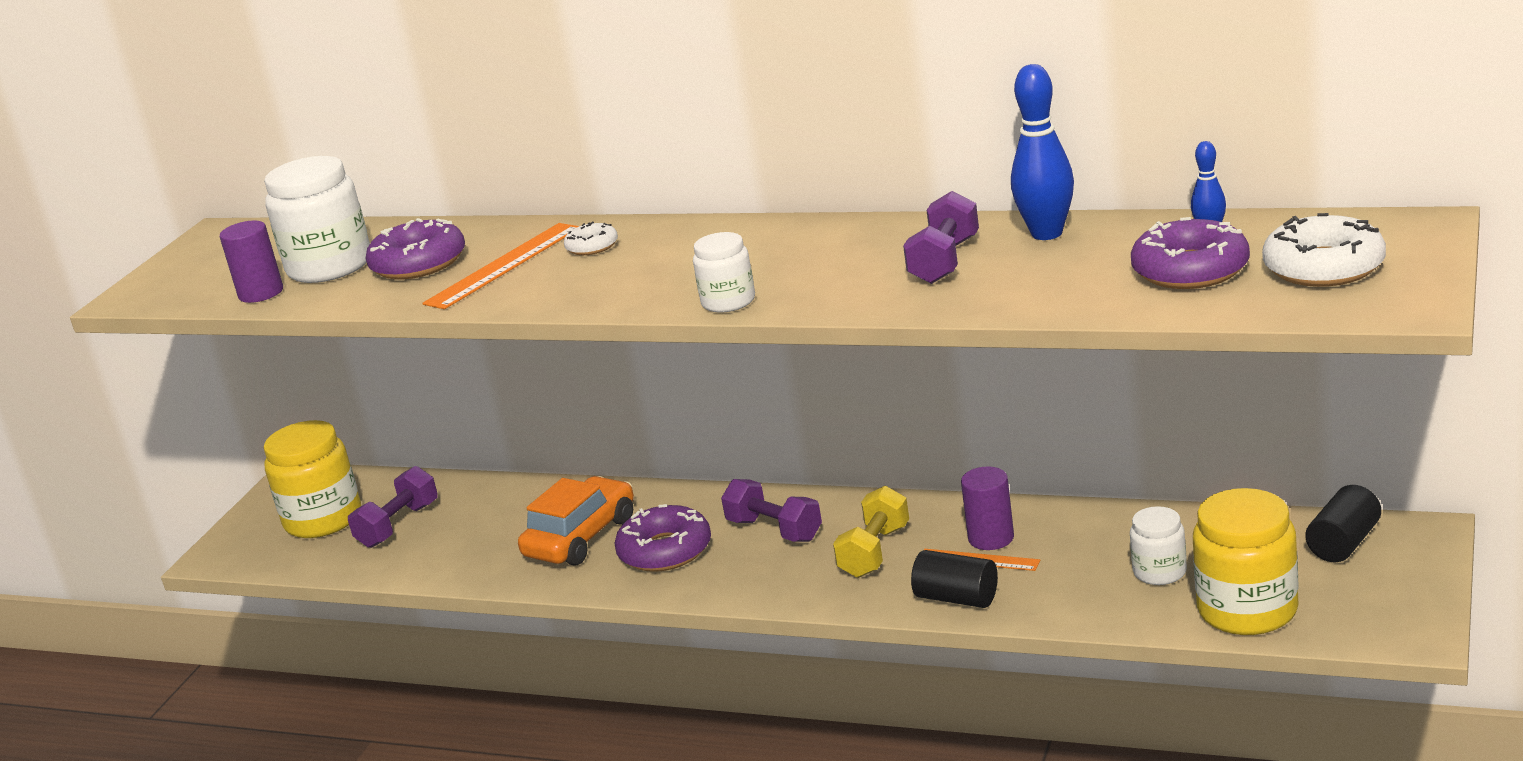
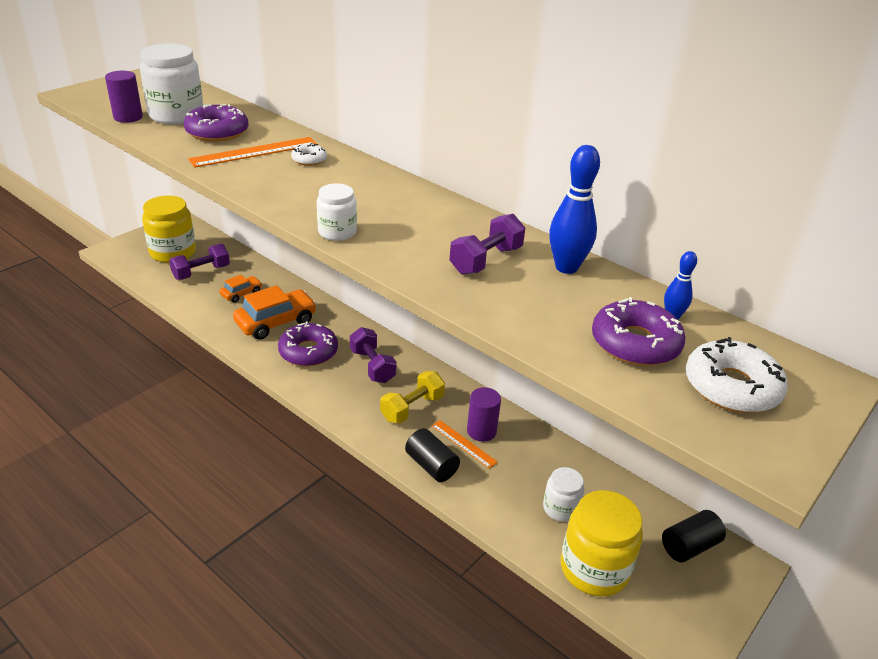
camera: 15 degrees right, 10 degrees up
(491, 526) = (241, 293): none -> orange car

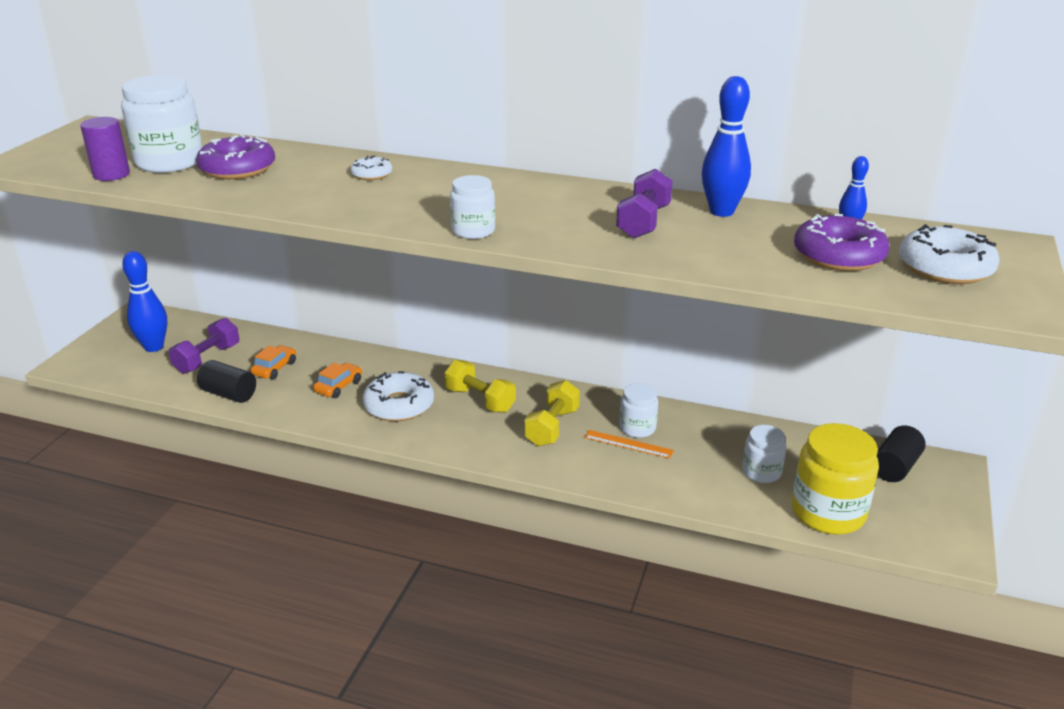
camera: 20 degrees left, 5 degrees down
(173, 252) = (154, 347): yellow jar -> blue bowling pin
(254, 152) = (302, 179): orange ruler -> none
(276, 322) = (339, 386): orange car -> orange car, size x0.54
(308, 352) = (399, 405): purple donut -> white donut
(372, 366) = (480, 400): purple dumbbell -> yellow dumbbell
(431, 465) = (611, 473): black cylinder -> black cylinder (229, 394)
(481, 431) = (637, 428): purple cylinder -> white jar

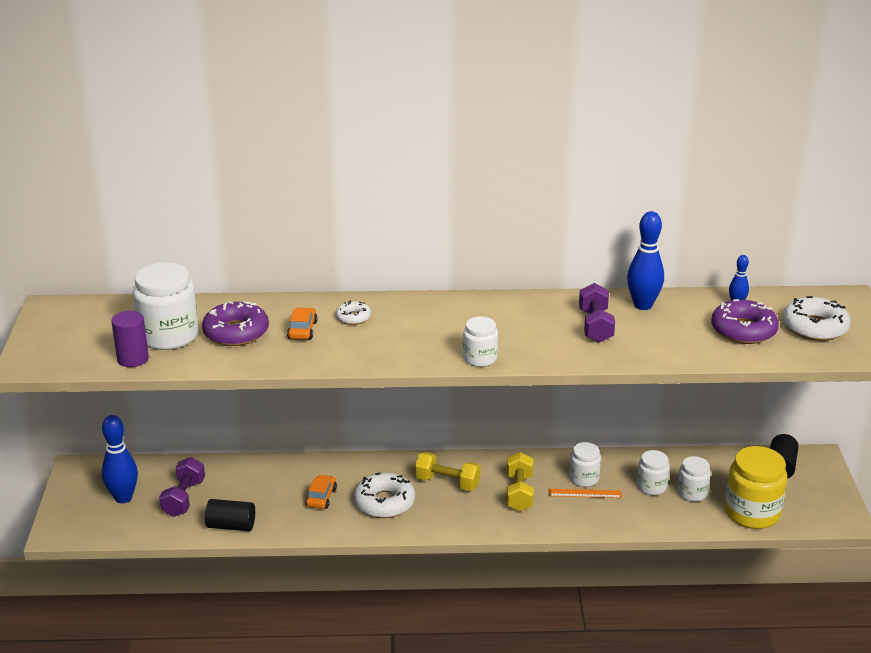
camera: 20 degrees left, 0 degrees up
(274, 368) = (252, 493): orange car -> orange car (302, 330)
(714, 454) = (651, 486): none -> white jar

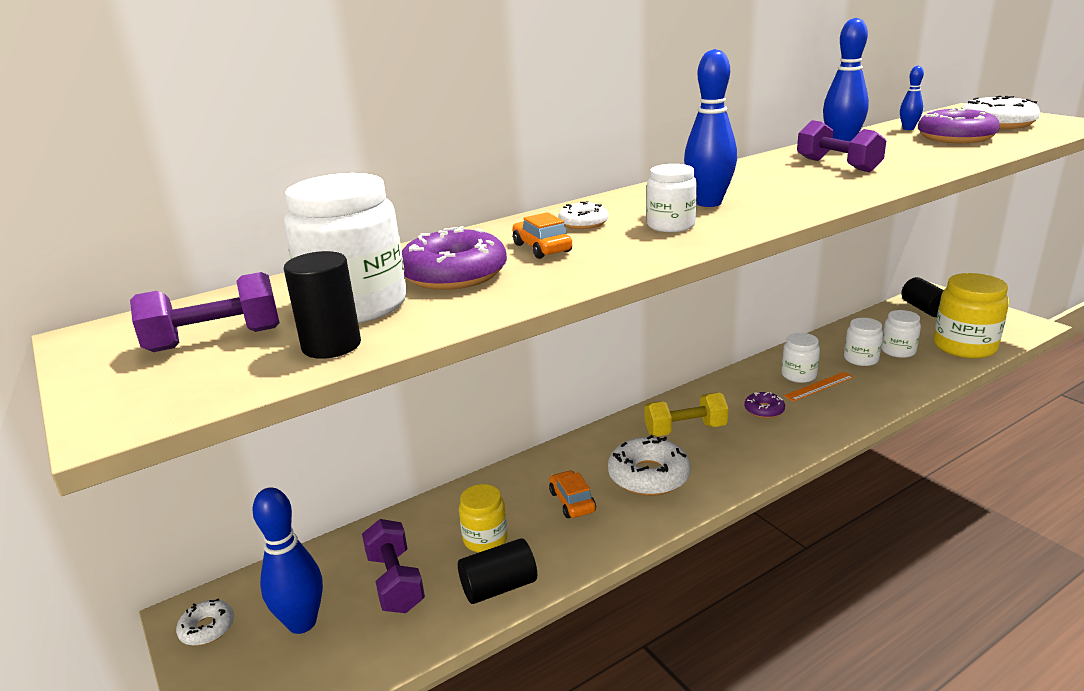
camera: 30 degrees left, 5 degrees down
(80, 479) = (207, 628): none -> white donut
(93, 333) = (215, 339): none -> purple dumbbell
(133, 359) = (331, 345): purple cylinder -> black cylinder
(251, 496) = (485, 539): none -> yellow jar
(448, 329) = (708, 203): none -> blue bowling pin
(480, 358) = (792, 210): white jar -> white jar (671, 225)
(519, 493) = (764, 410): yellow dumbbell -> purple donut

